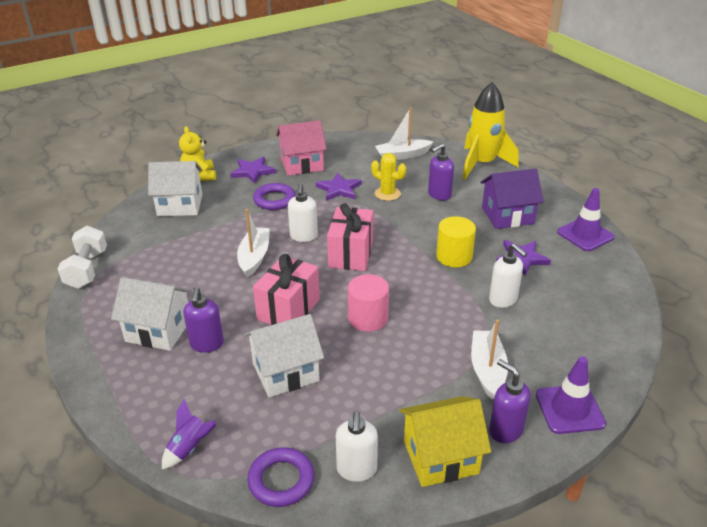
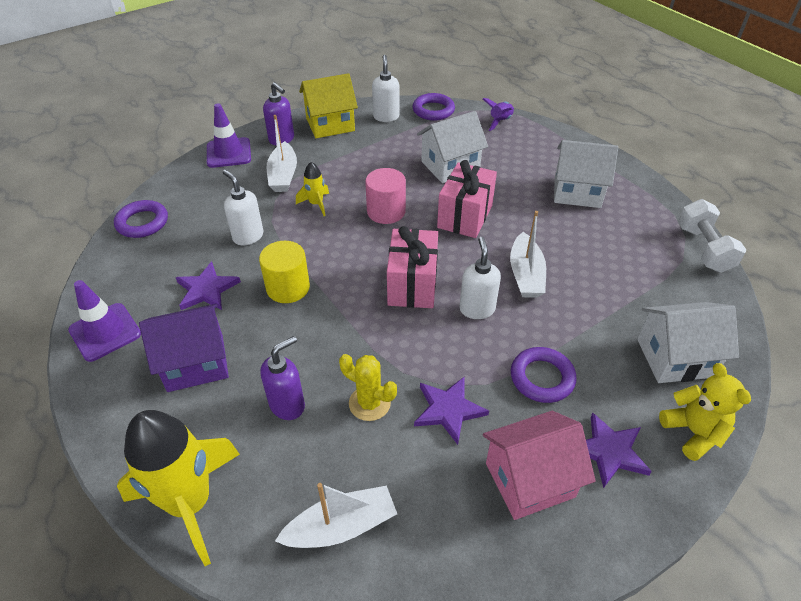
camera: 175 degrees right, 10 degrees up
(207, 344) = (526, 183): purple soap dispenser -> none
(442, 330) = (316, 204): none -> yellow rocket
(617, 319) = (142, 222): none -> purple ring

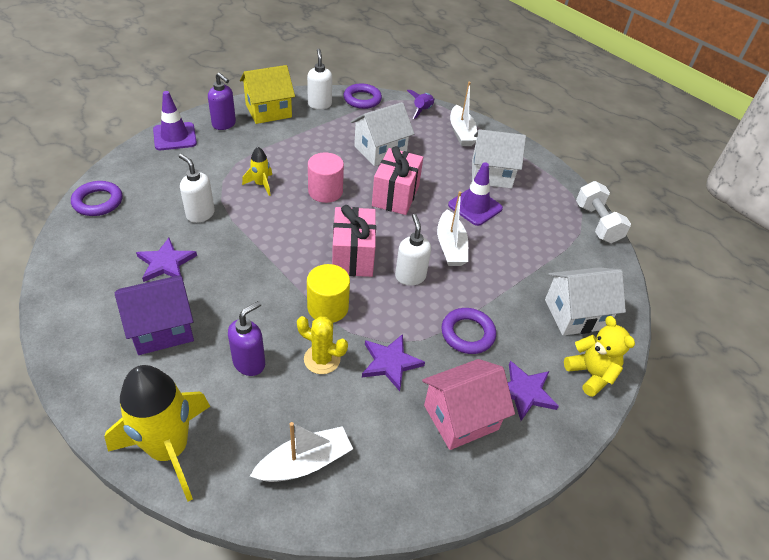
camera: 10 degrees left, 0 degrees up
(105, 332) = (73, 303): purple traffic cone -> purple traffic cone (475, 207)
(283, 175) = (228, 158): white boat -> white boat (461, 133)
(288, 288) = (241, 260): yellow cylinder -> yellow cylinder (328, 307)

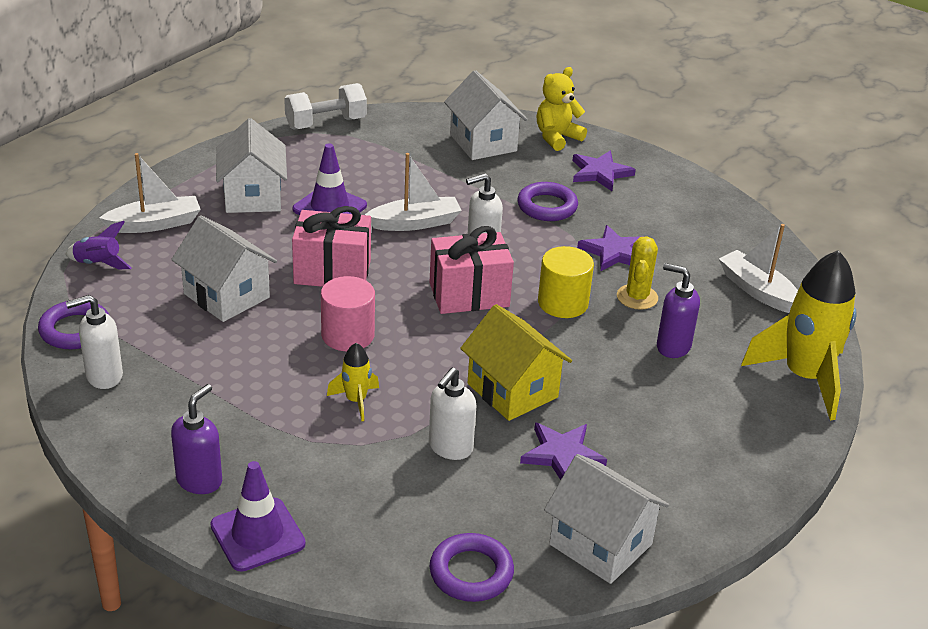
camera: 100 degrees left, 10 degrees down
(80, 260) = (600, 544): none -> white house
(162, 329) = (668, 426): purple house -> none
(268, 111) = (140, 434): yellow house -> yellow house (512, 390)
(461, 417) = (651, 207): pink house -> none

